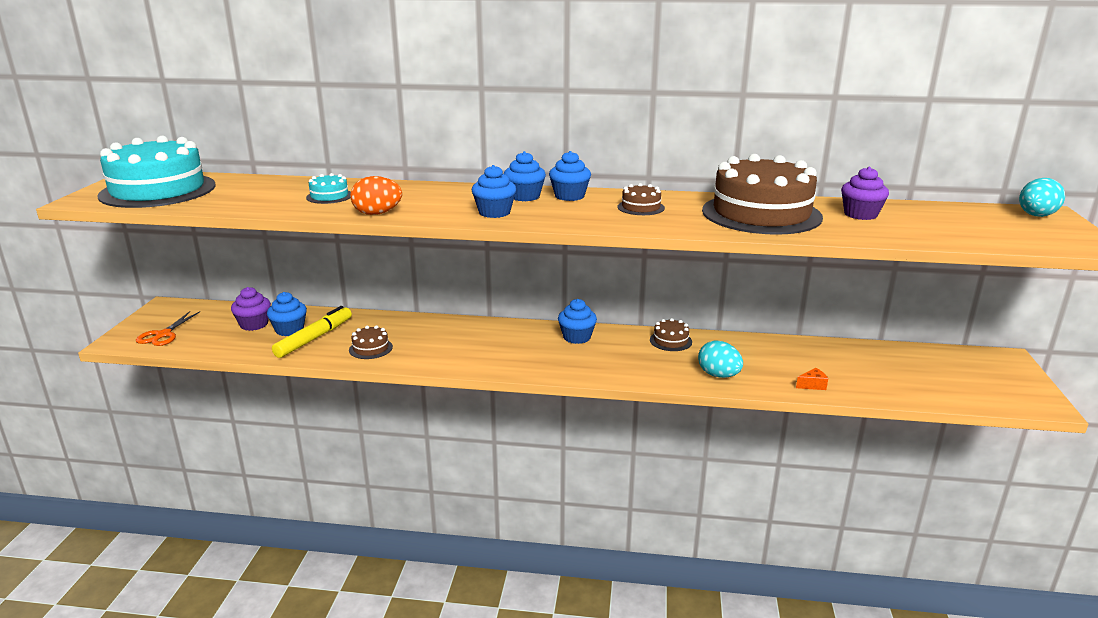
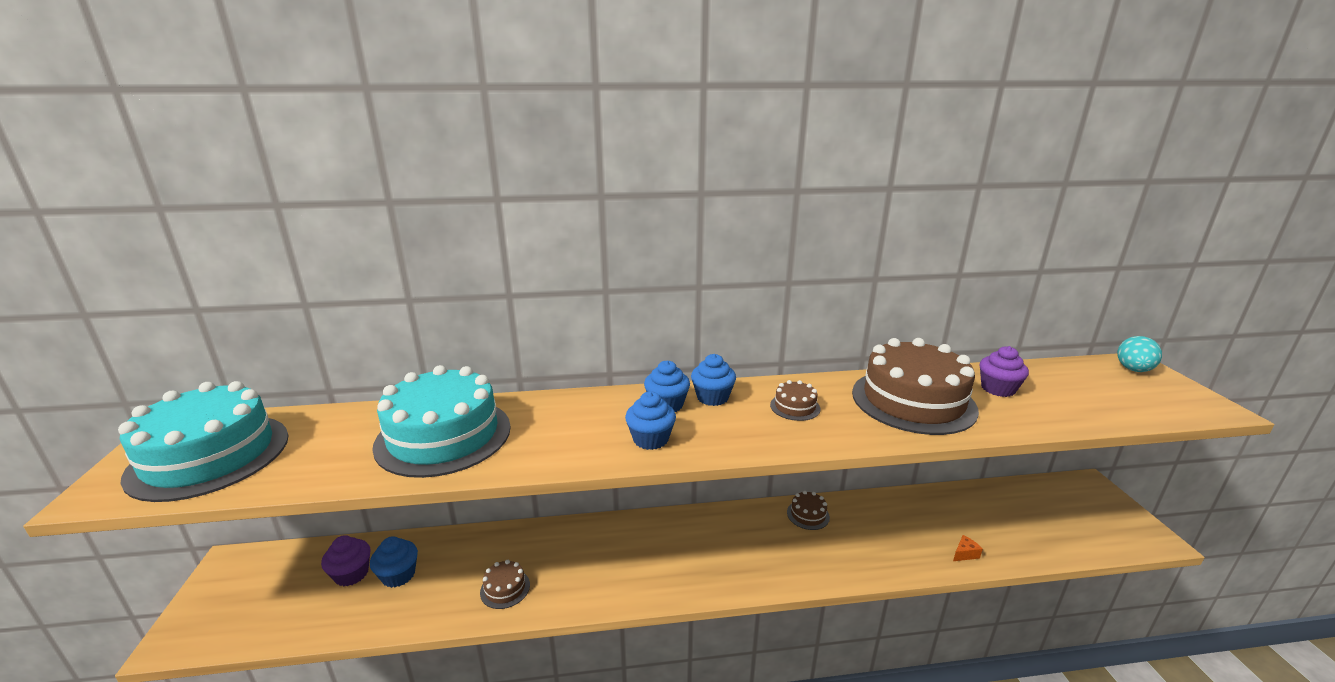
camera: 15 degrees left, 0 degrees up
(163, 335) = (234, 616): orange scissors -> none
(314, 338) = (433, 584): yellow marker -> none
(329, 196) = (443, 436): turquoise cake -> turquoise cake, size x2.43
(377, 213) = (516, 462): orange egg -> none
(577, 337) = (717, 526): blue cupcake -> none
(718, 375) = (876, 557): turquoise egg -> none

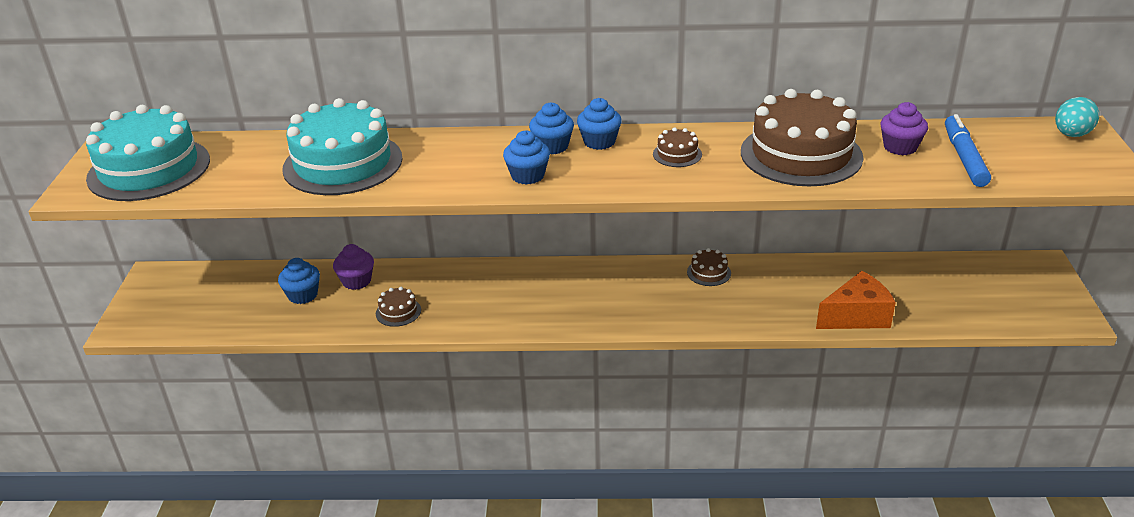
camera: 10 degrees right, 10 degrees up
(351, 574) = (261, 291): purple cupcake -> purple cupcake (356, 281)
(964, 554) = (856, 316): orange cheese -> orange cheese, size x2.48
(1063, 396) = (964, 158): none -> blue marker

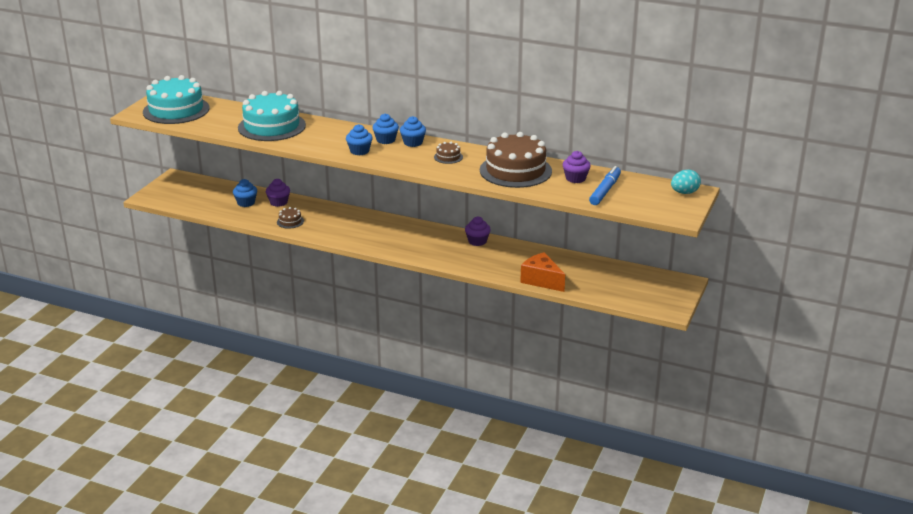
camera: 20 degrees right, 5 degrees down
(709, 272) = (477, 241): brown cake -> purple cupcake
(856, 316) = (541, 280): orange cheese -> orange cheese turned 135 degrees counterclockwise

